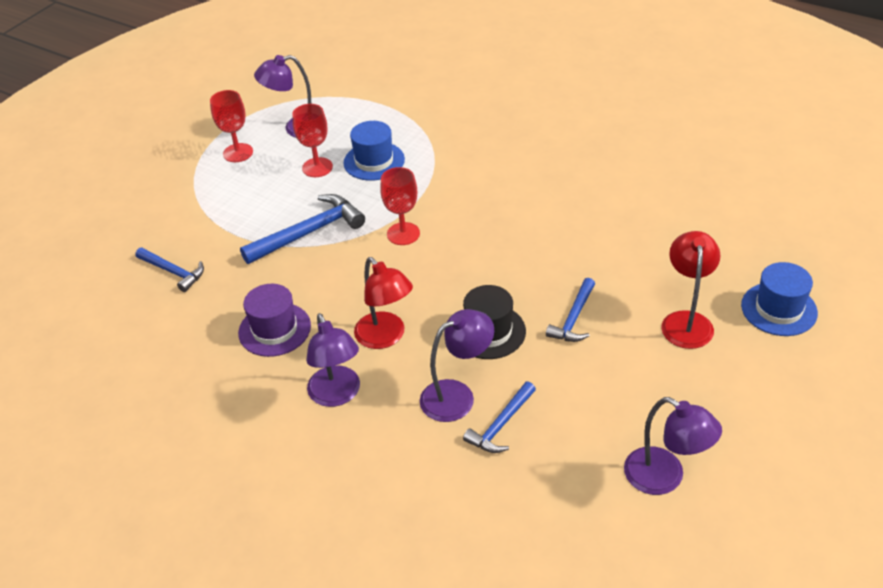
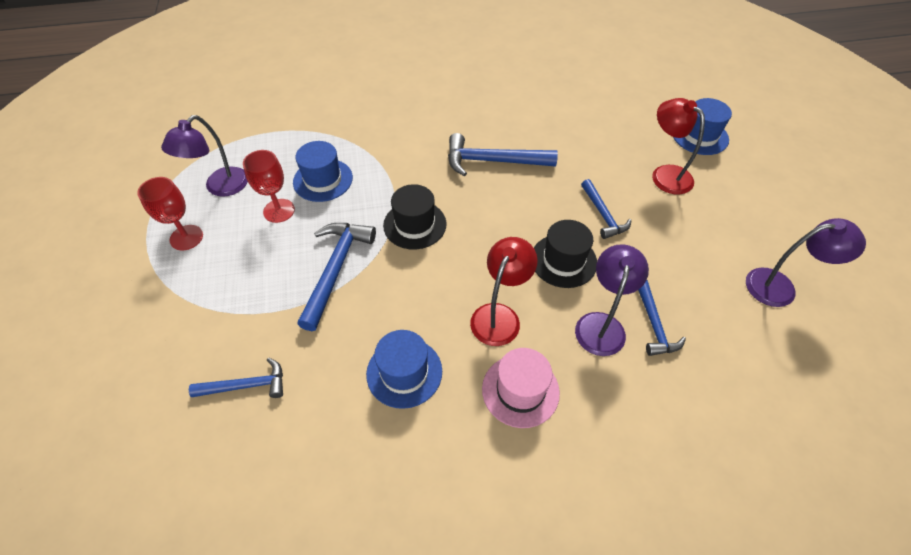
camera: 45 degrees left, 10 degrees up
(274, 329) = (404, 372): purple hat -> blue hat
(337, 395) = (520, 390): purple lamp -> pink hat
(386, 337) = (499, 315): red lamp -> red lamp turned 75 degrees counterclockwise
(403, 234) = (415, 224): red goblet -> black hat
(531, 220) = (493, 161): none -> blue hammer

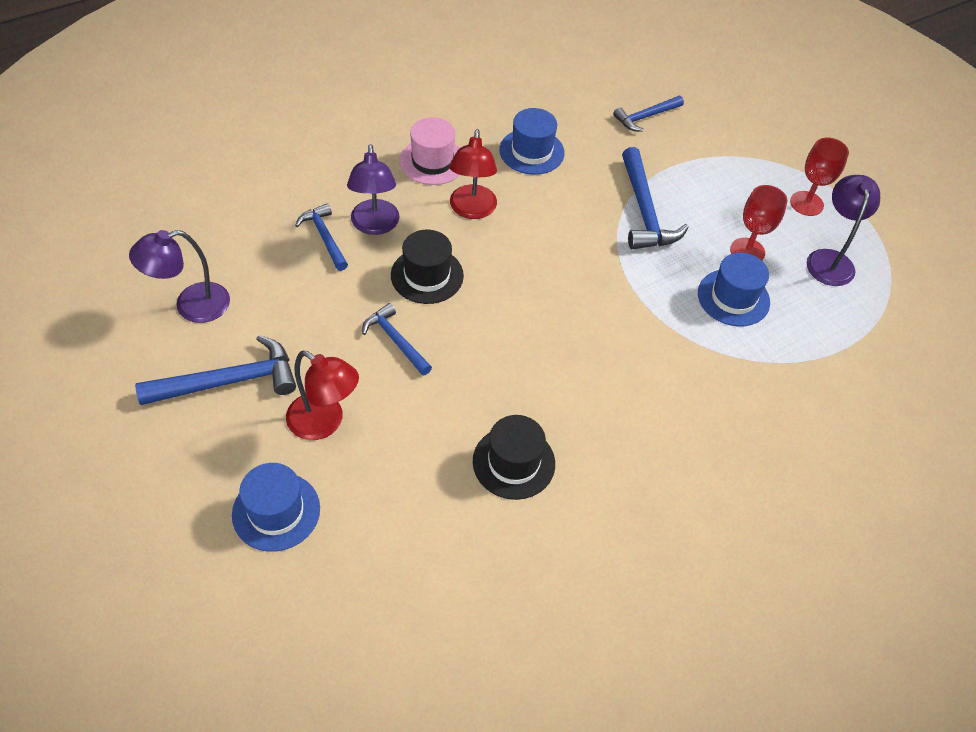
camera: 155 degrees right, 0 degrees up
(415, 224) = (599, 273): black hat -> black hat (513, 462)
(493, 161) = (553, 379): blue hammer -> blue hammer (229, 381)

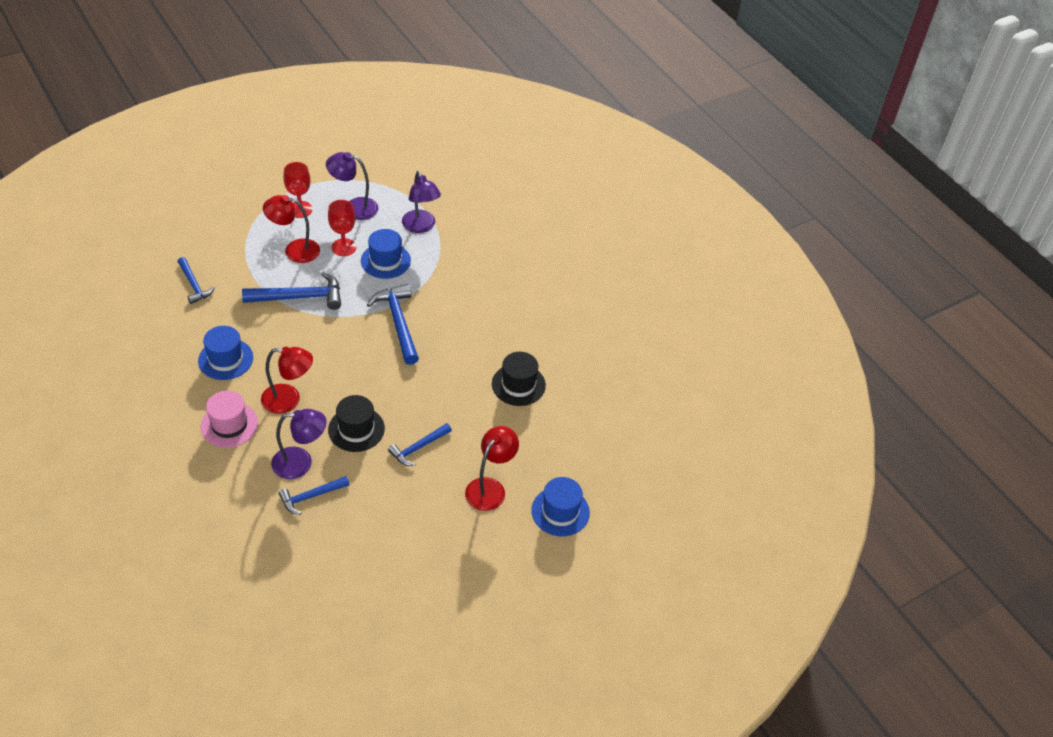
camera: 90 degrees left, 5 degrees down
(191, 306) = (380, 583): purple lamp -> purple lamp (421, 227)
(229, 381) = (454, 549): blue hammer -> blue hammer (398, 323)
(728, 202) = (294, 250): none -> red lamp

